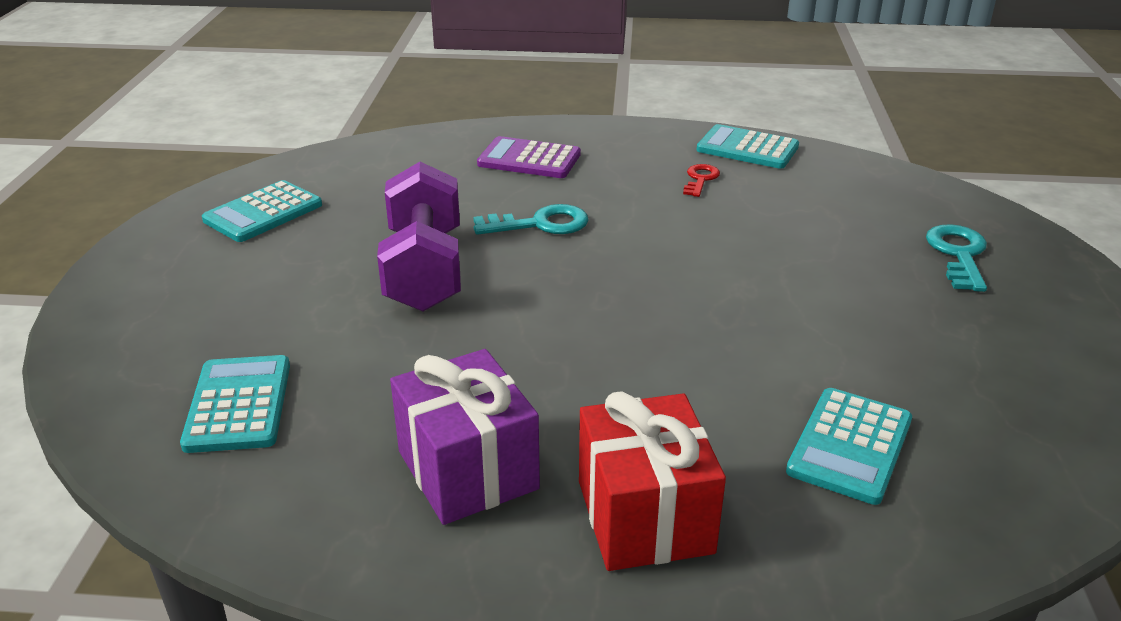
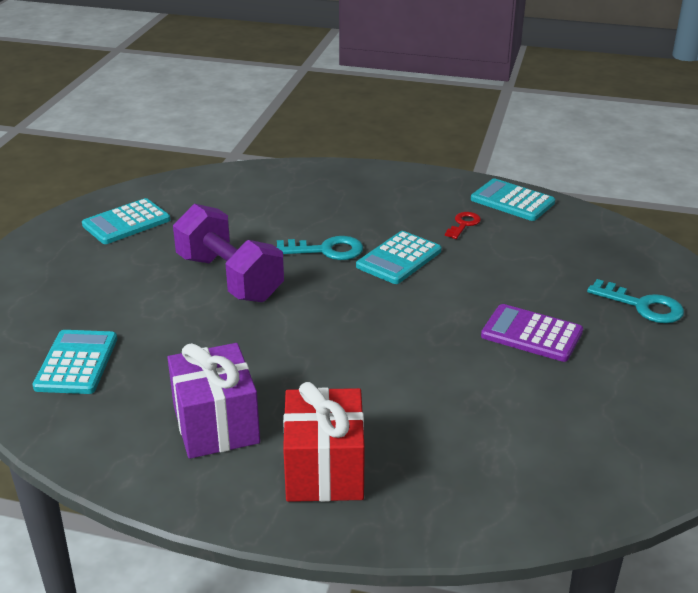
camera: 10 degrees right, 0 degrees up
(425, 270) = (230, 278): purple dumbbell -> purple dumbbell turned 45 degrees counterclockwise
(529, 159) = (336, 196): purple calculator -> purple calculator (531, 334)
(850, 446) = (489, 440): turquoise calculator -> turquoise calculator (399, 258)
(958, 254) = (642, 306): turquoise key -> turquoise key turned 105 degrees clockwise

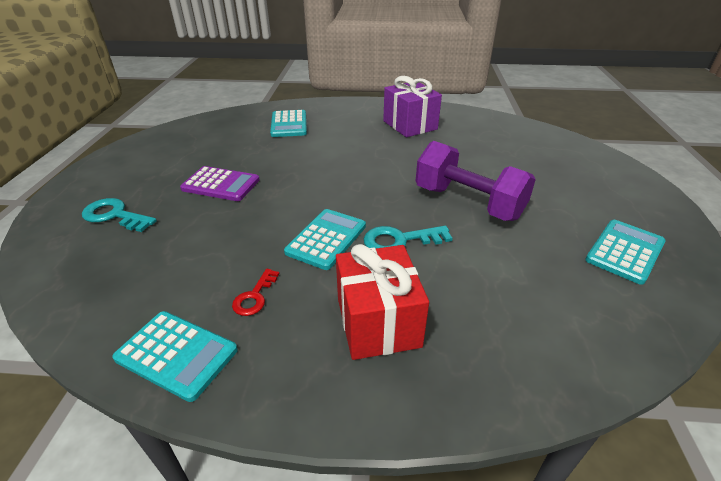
camera: 170 degrees right, 5 degrees up
(76, 363) = (513, 142): turquoise calculator -> turquoise calculator (289, 124)
(324, 470) = (347, 116): red gift -> red gift (378, 322)

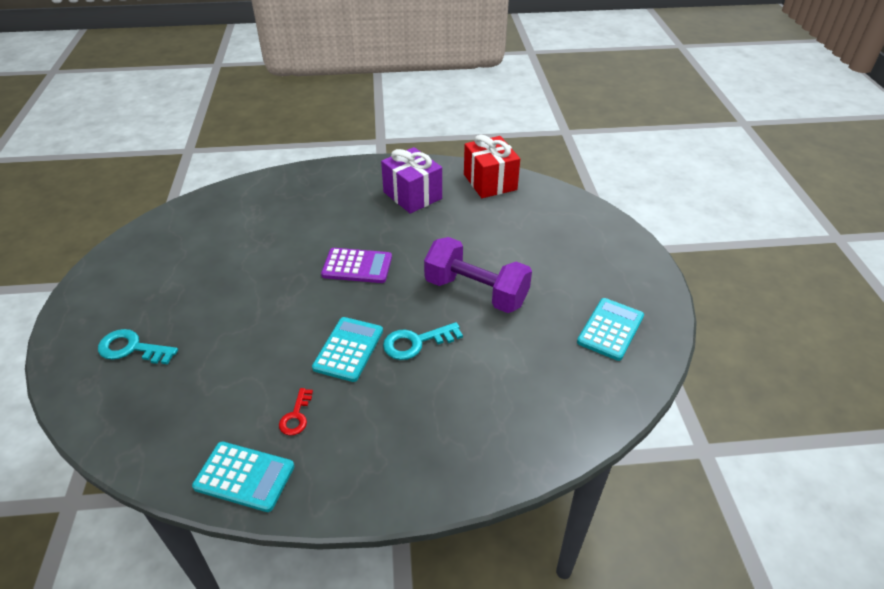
camera: 10 degrees left, 5 degrees up
(221, 184) = (229, 298): purple calculator -> purple calculator (357, 266)
(289, 124) = (280, 207): turquoise calculator -> none
(378, 322) = (406, 425): red gift -> red gift (490, 182)

